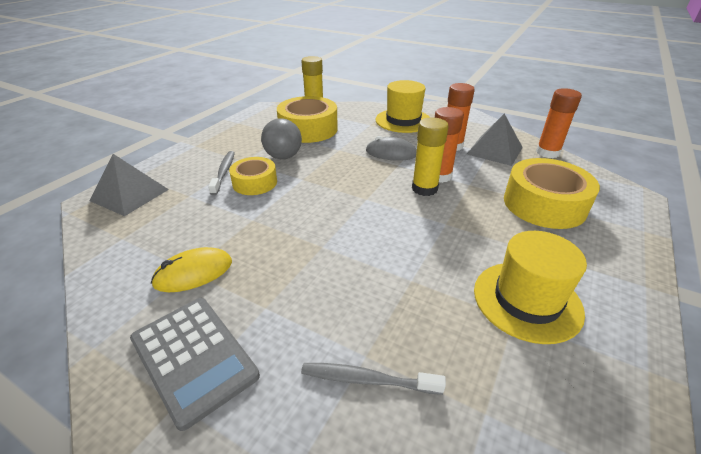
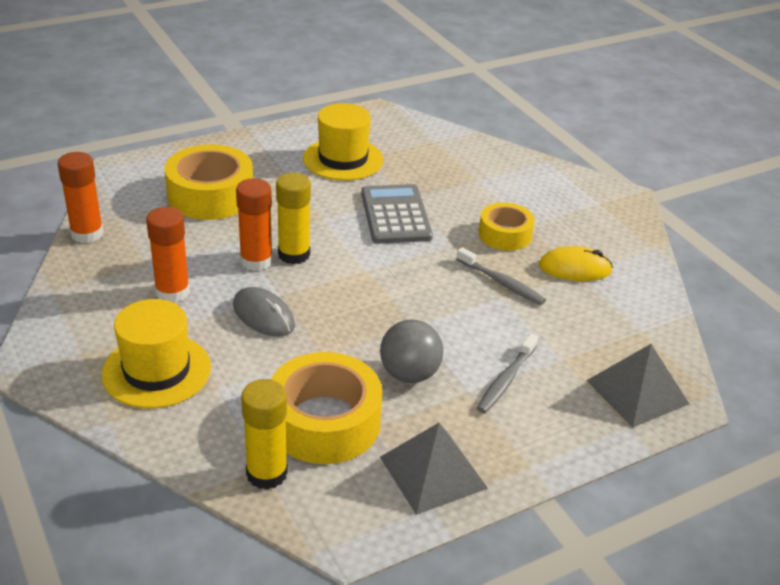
camera: 150 degrees left, 0 degrees up
(194, 357) = (585, 218): grey calculator -> grey calculator (395, 215)
(255, 183) = (474, 344): yellow tape -> yellow tape (505, 234)
(368, 380) = (484, 171): grey toothbrush -> grey toothbrush (501, 282)
(494, 150) = (137, 262): grey pyramid -> grey pyramid (433, 472)

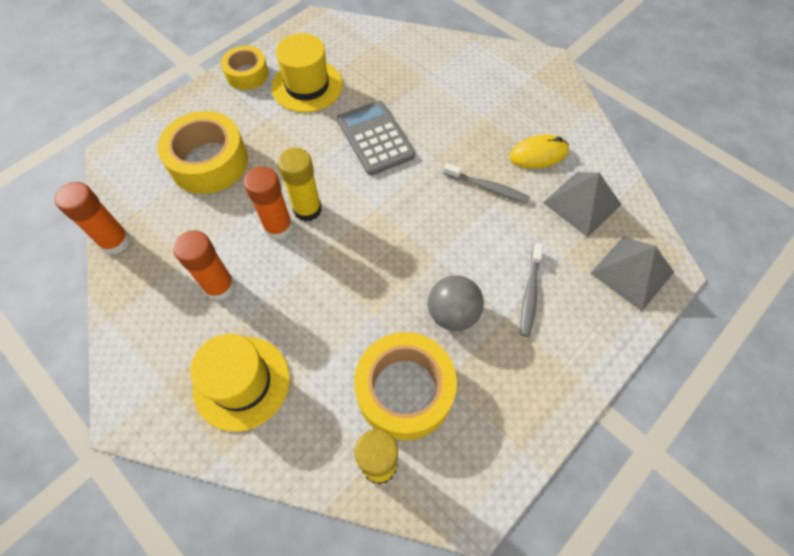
camera: 15 degrees left, 25 degrees up
(263, 315) = (308, 288): grey mouse -> none
(433, 472) = (510, 414): grey pyramid -> grey pyramid (582, 203)
(505, 234) = (471, 133): yellow tape -> yellow tape (247, 74)

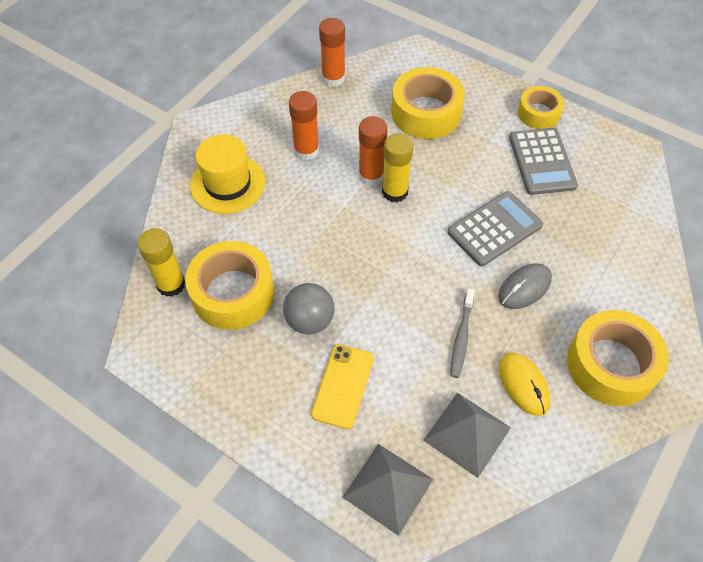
camera: 80 degrees right, 5 degrees down
(307, 86) = (542, 161): yellow hat -> grey calculator
(443, 131) = (524, 287): none -> grey mouse
(524, 94) = (611, 364): none -> yellow tape
(530, 293) = (343, 386): grey toothbrush -> yellow phone

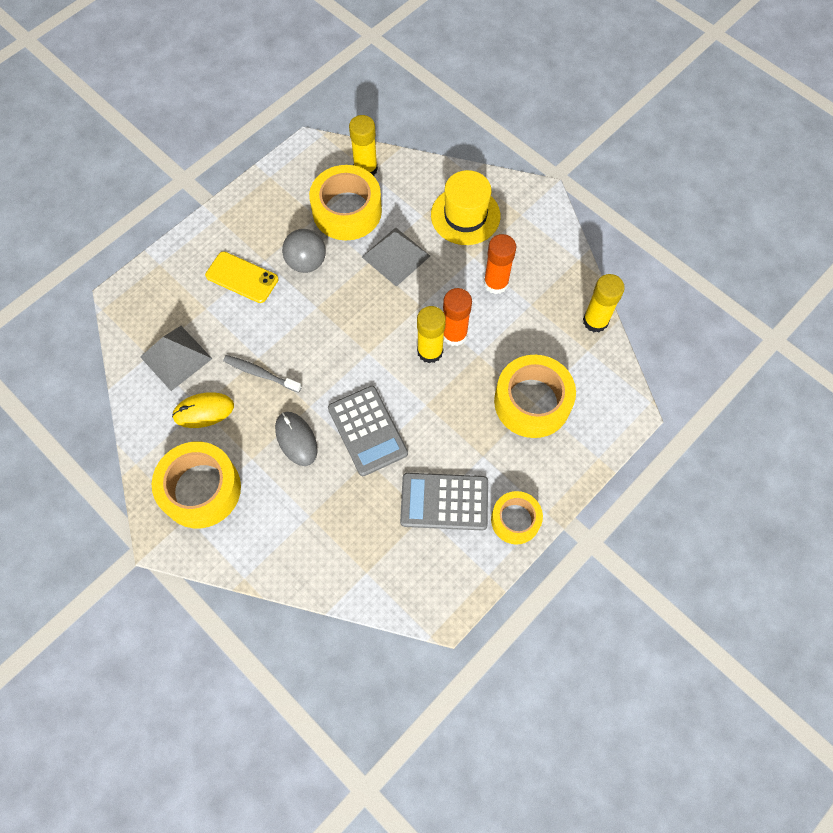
camera: 100 degrees right, 10 degrees up
(333, 78) = (595, 321): orange glue stick -> yellow glue stick
(388, 488) = (152, 294): grey pyramid -> grey pyramid (396, 256)

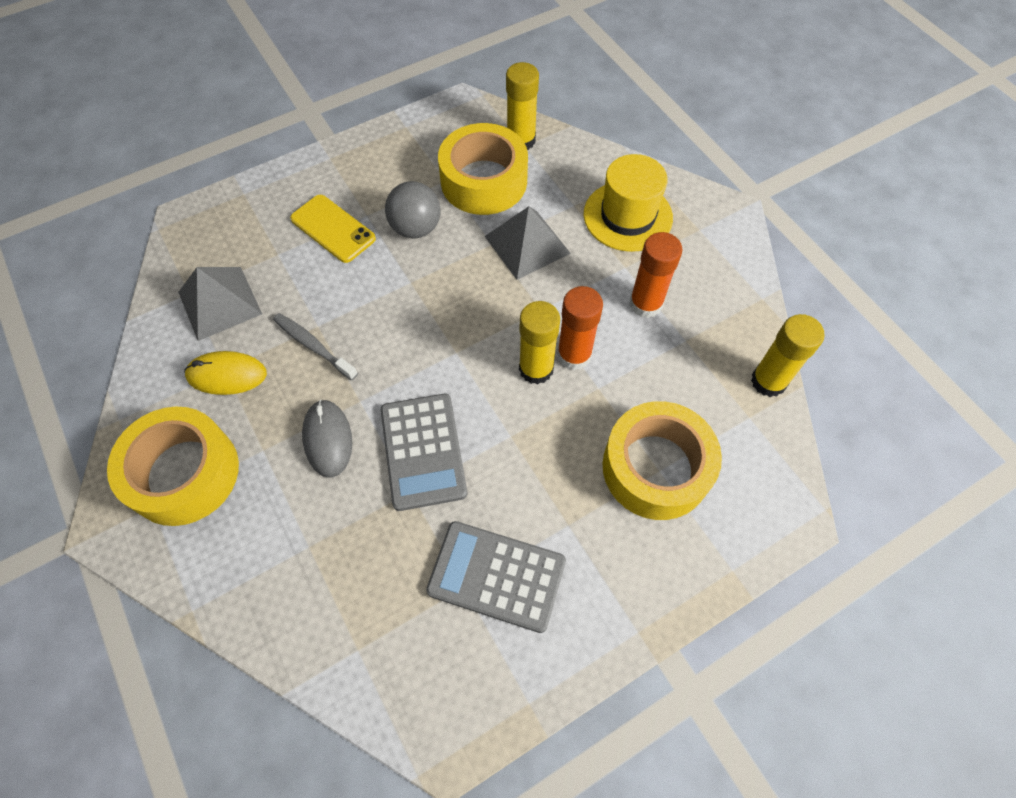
camera: 15 degrees right, 5 degrees down
(515, 520) = (590, 630): yellow tape -> none

